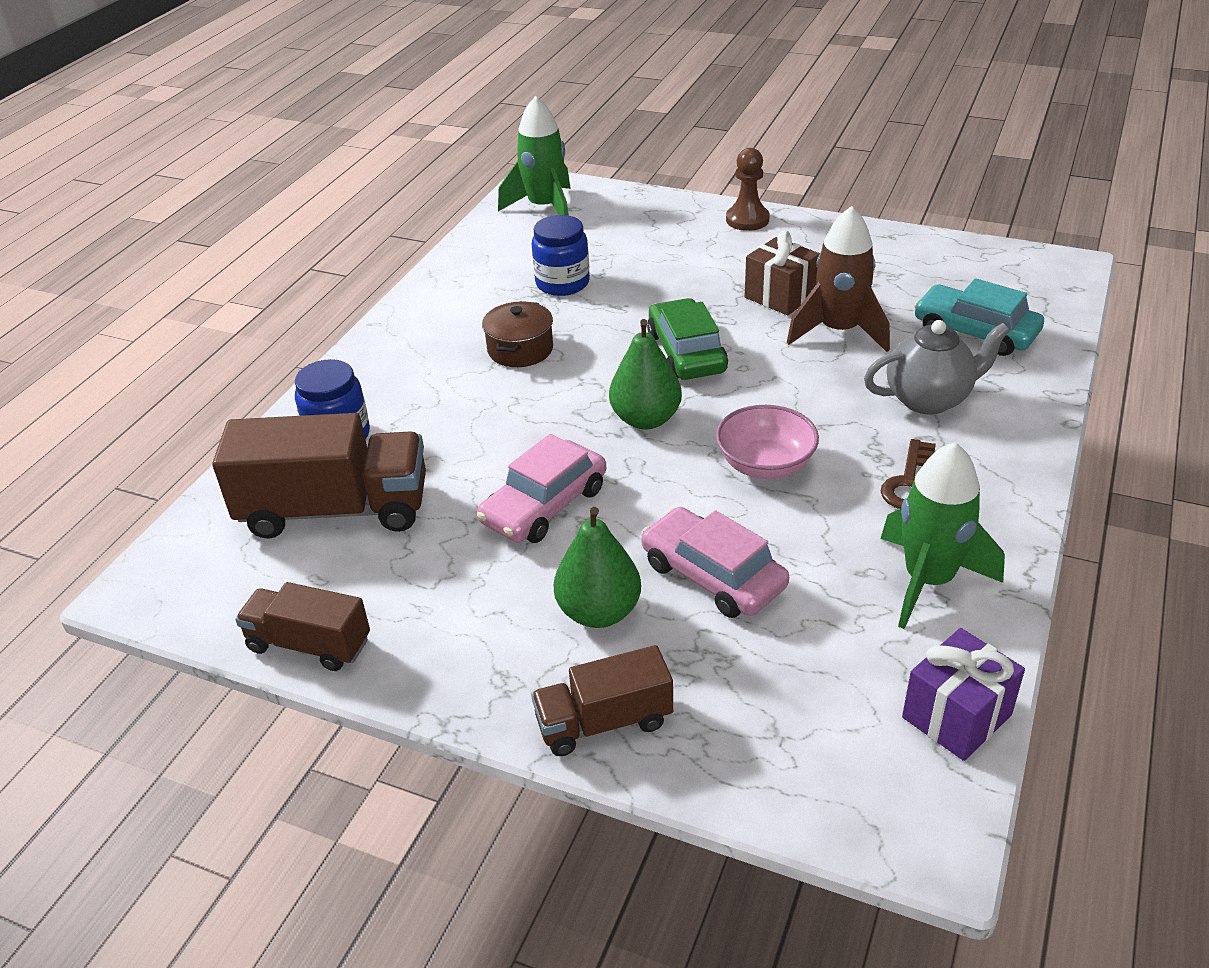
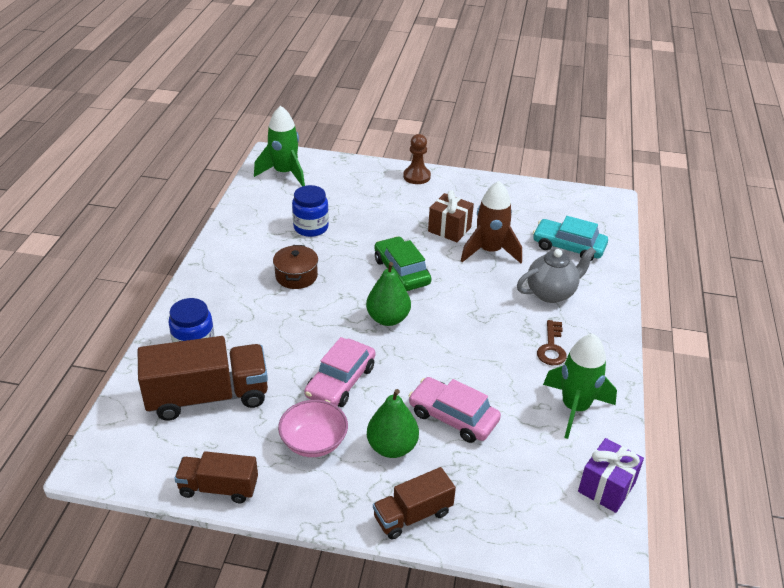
camera: 15 degrees left, 0 degrees up
(765, 464) = (466, 343): pink bowl -> pink bowl (314, 442)

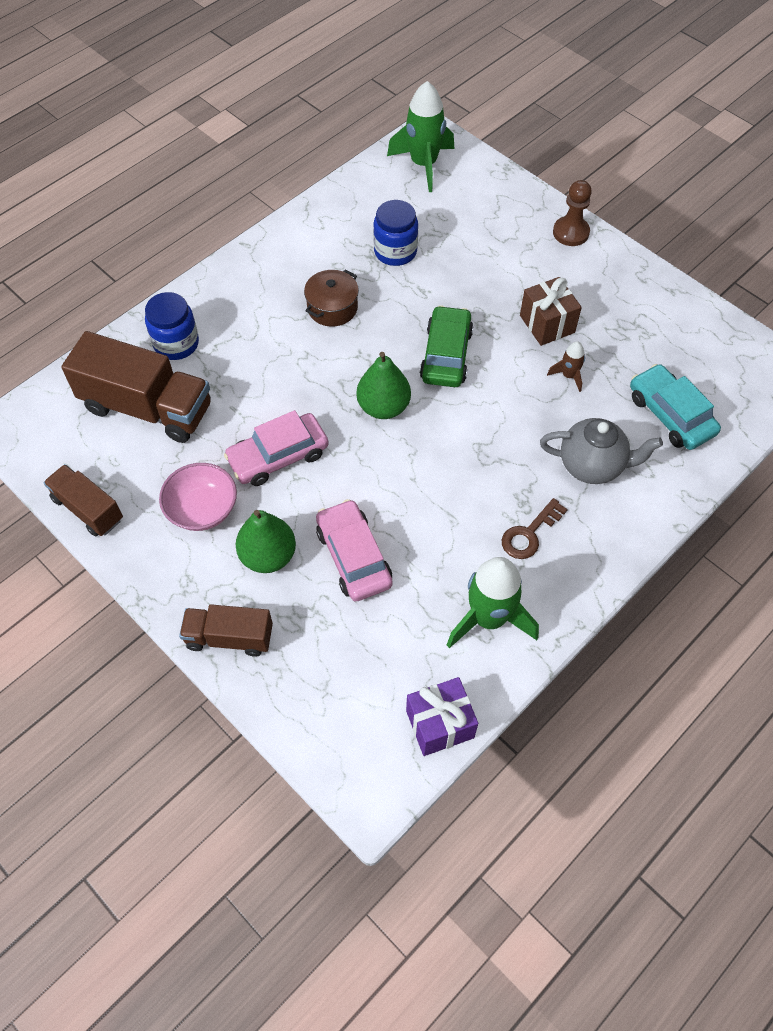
camera: 35 degrees right, 20 degrees up
(490, 251) = (568, 376): brown rocket -> brown rocket, size x0.48

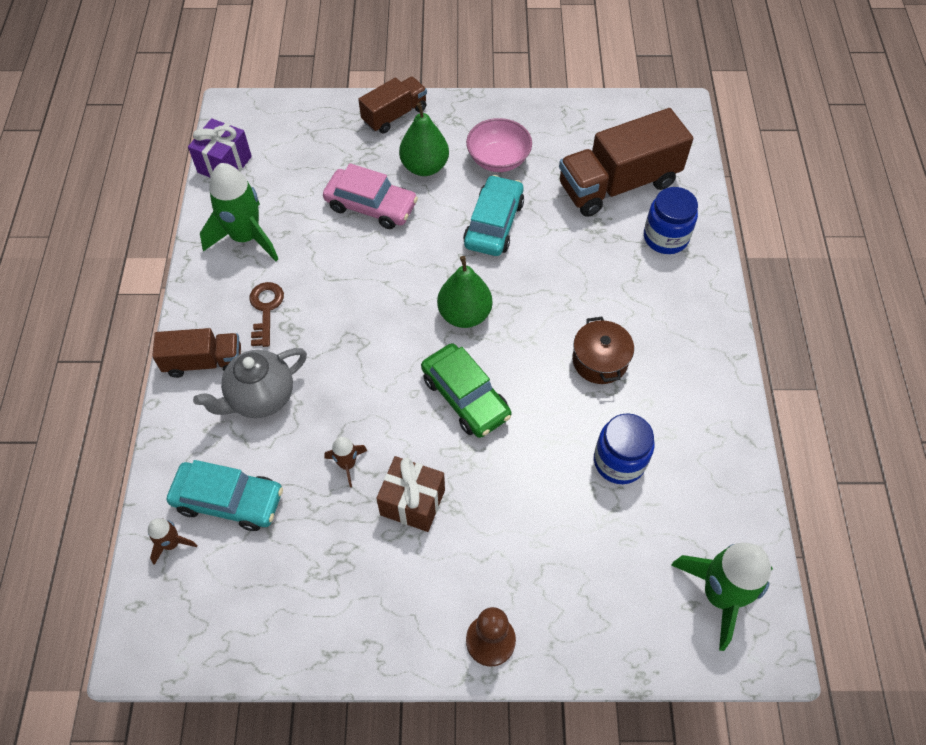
camera: 135 degrees right, 0 degrees up
(88, 509) = (563, 109): brown truck -> brown truck (204, 362)
(278, 456) = (494, 224): pink car -> turquoise car
(730, 417) = (172, 543): none -> brown rocket

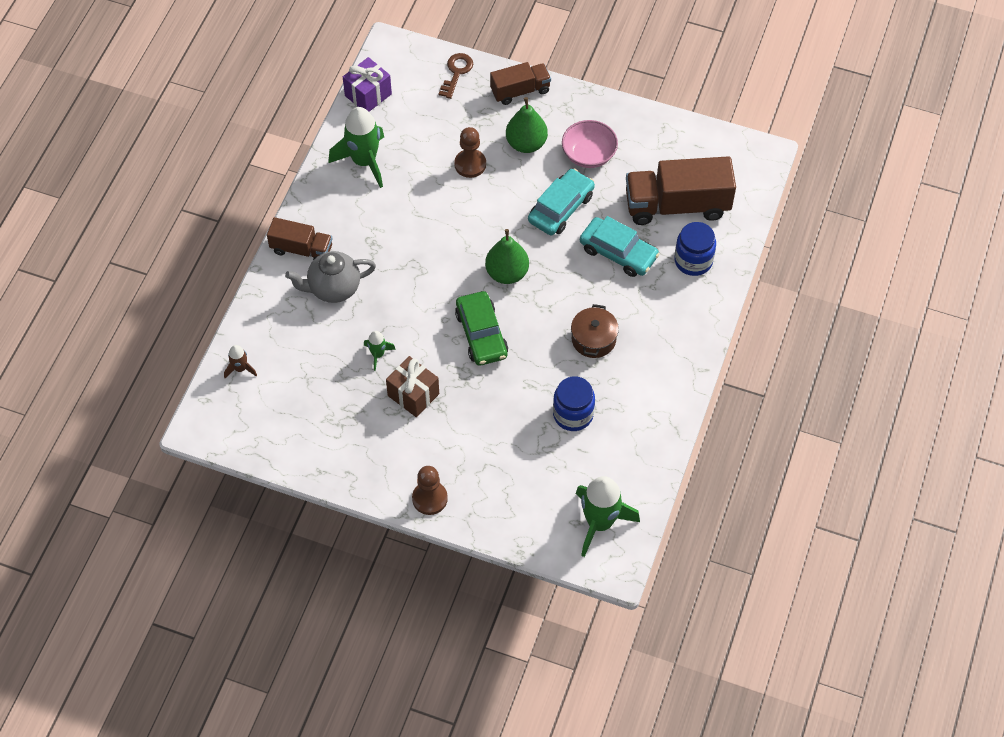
camera: 20 degrees right, 0 degrees up
(228, 500) = (287, 352): turquoise car -> turquoise car (618, 252)
(265, 309) = (359, 223): brown key -> brown key (456, 72)
(347, 464) = (378, 354): brown rocket -> green rocket
(371, 206) = (470, 164): pink car -> brown pawn

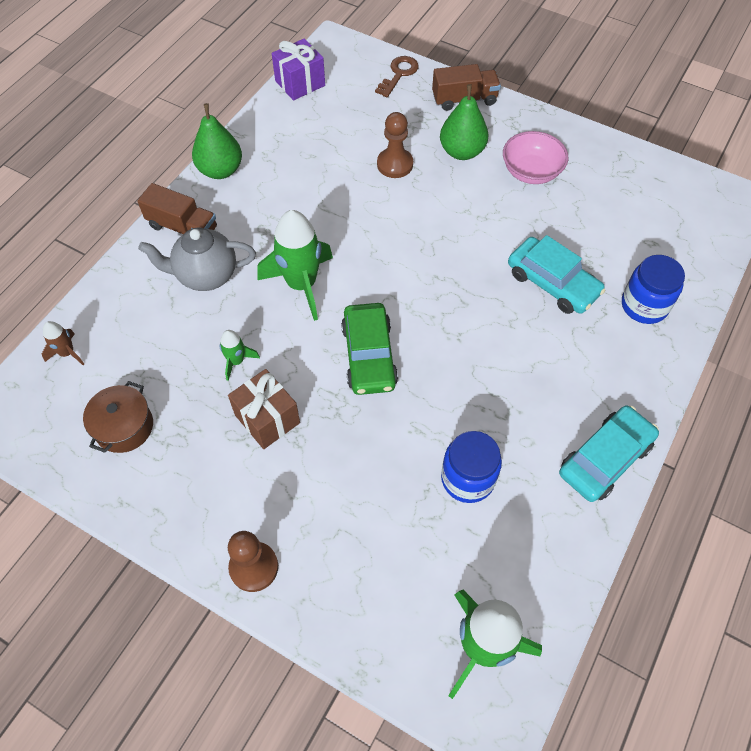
camera: 10 degrees right, 0 degrees up
(364, 161) = (278, 146): green rocket -> green rocket (301, 285)
(507, 273) = (414, 287): green pear -> green pear (220, 170)
(561, 208) = (490, 224): turquoise car -> turquoise car (605, 459)
(593, 339) = (508, 383): brown pot -> brown pot (124, 427)
(677, 205) = (629, 239): brown truck -> none

